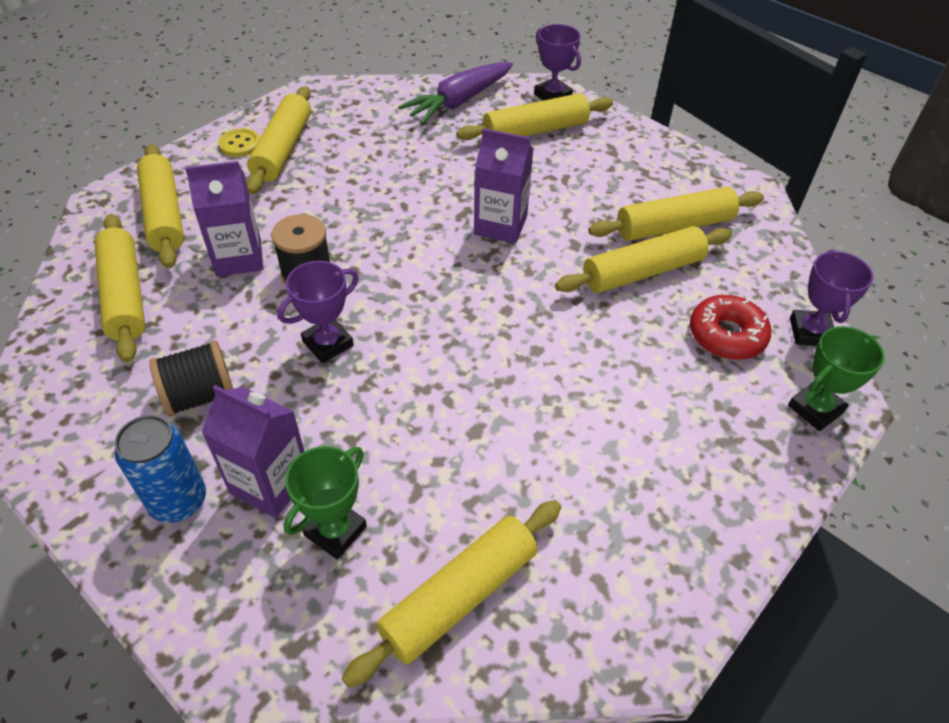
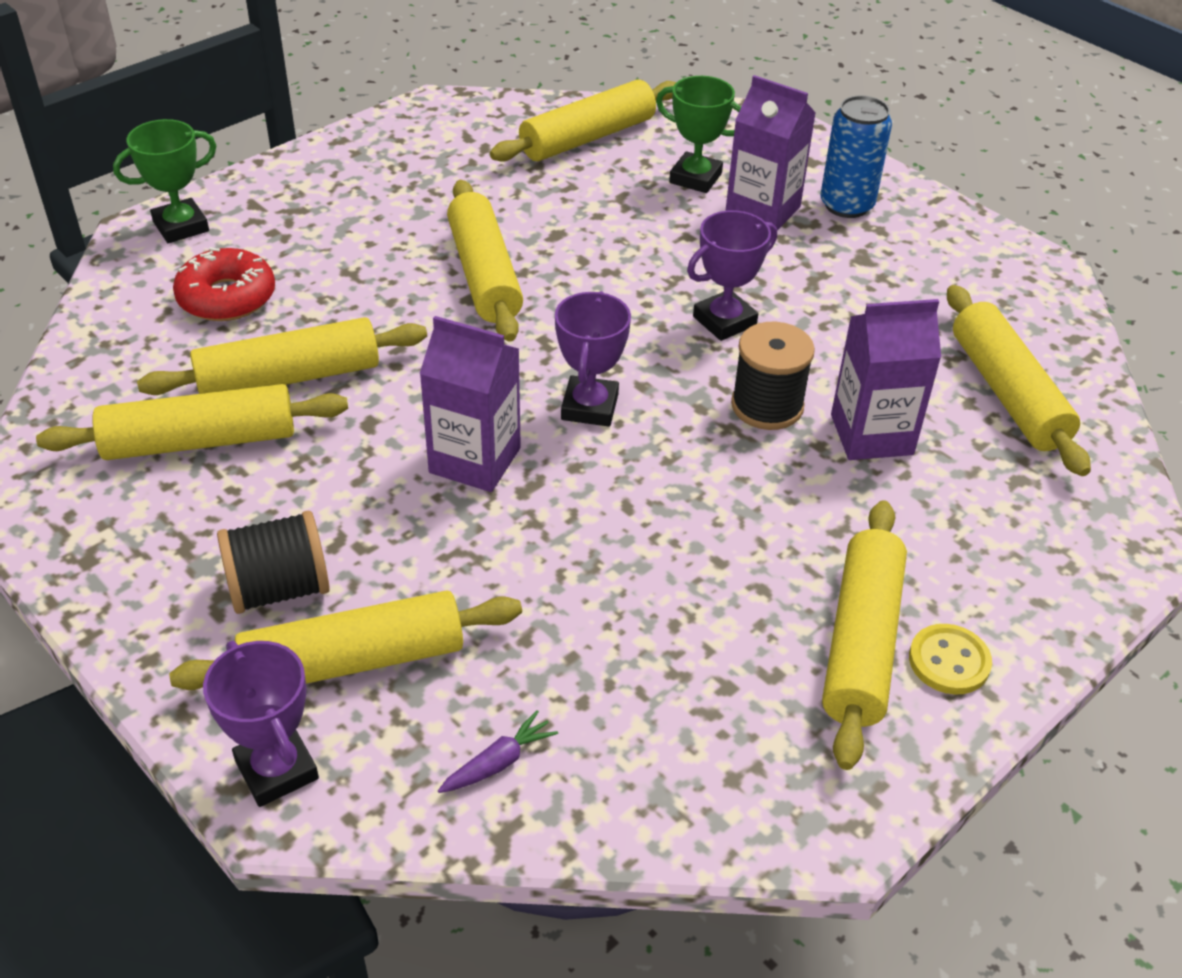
camera: 175 degrees left, 5 degrees down
(164, 215) = (1017, 513): yellow rolling pin -> yellow rolling pin (484, 274)
(200, 395) = (860, 281): black spool -> black spool (279, 589)
(335, 531) = (695, 178): green trophy -> green trophy turned 75 degrees clockwise
(458, 102) = (498, 762): purple carrot -> purple carrot, size x0.43
(810, 332) = (118, 294): purple trophy -> purple trophy (590, 407)

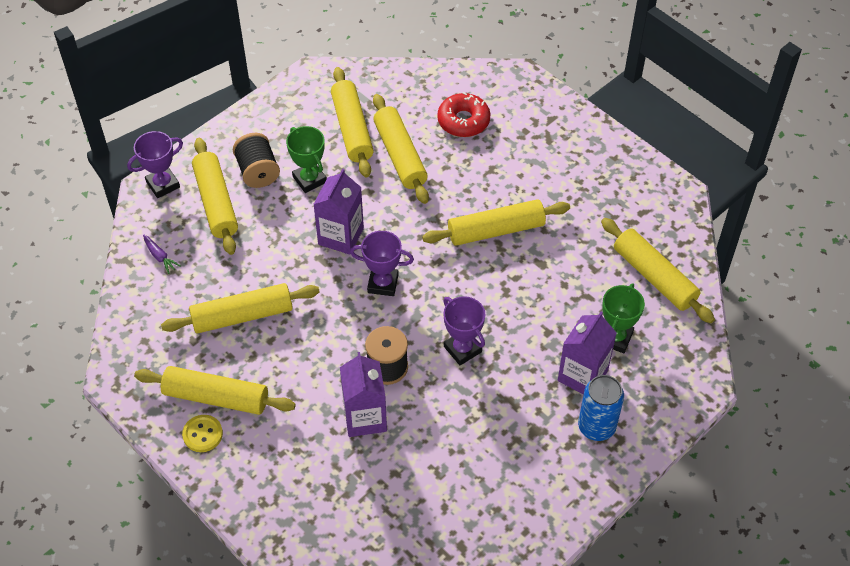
camera: 90 degrees right, 10 degrees up
(181, 226) = (525, 91): green trophy -> green trophy (309, 179)
(1007, 393) = (404, 496): yellow rolling pin -> yellow rolling pin (242, 316)

